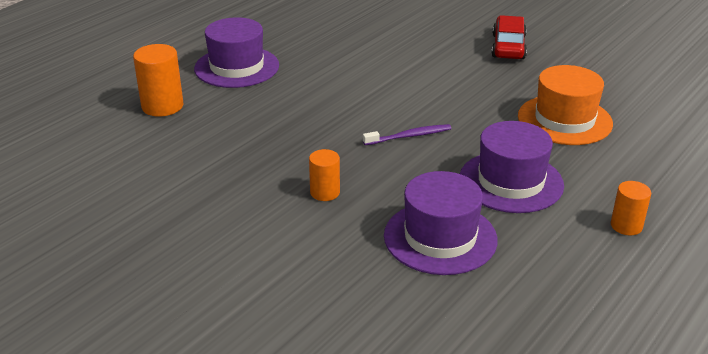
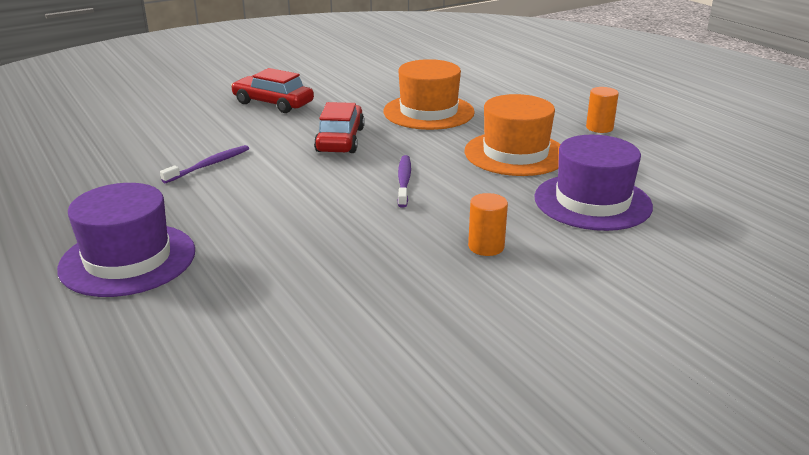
camera: 70 degrees left, 5 degrees down
(162, 106) = (175, 340): orange cylinder -> none
(375, 54) = (209, 165): none -> purple toothbrush
(463, 92) = (340, 140): none -> red car
(511, 182) = (515, 153): purple hat -> orange hat

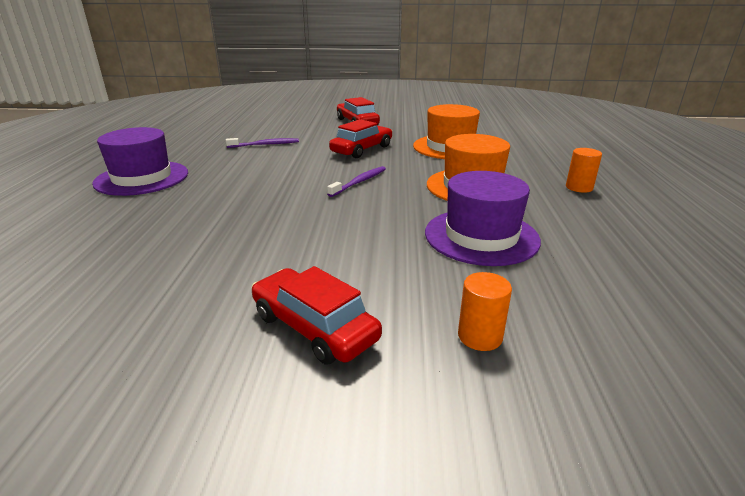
camera: 35 degrees right, 0 degrees up
(486, 247) = (341, 238): orange cylinder -> orange cylinder (480, 336)
(590, 329) = (314, 327): none -> red car

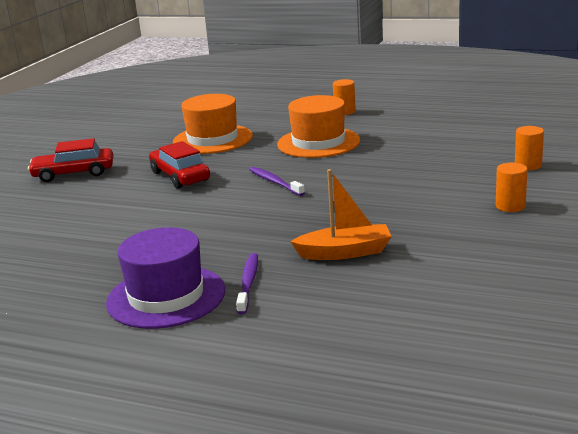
camera: 70 degrees left, 5 degrees down
(196, 231) = (345, 252): none -> orange boat
(265, 145) = (106, 226): purple toothbrush -> purple toothbrush (248, 283)
(314, 327) = (510, 206): red car -> orange cylinder
(481, 236) = (409, 150): purple hat -> none

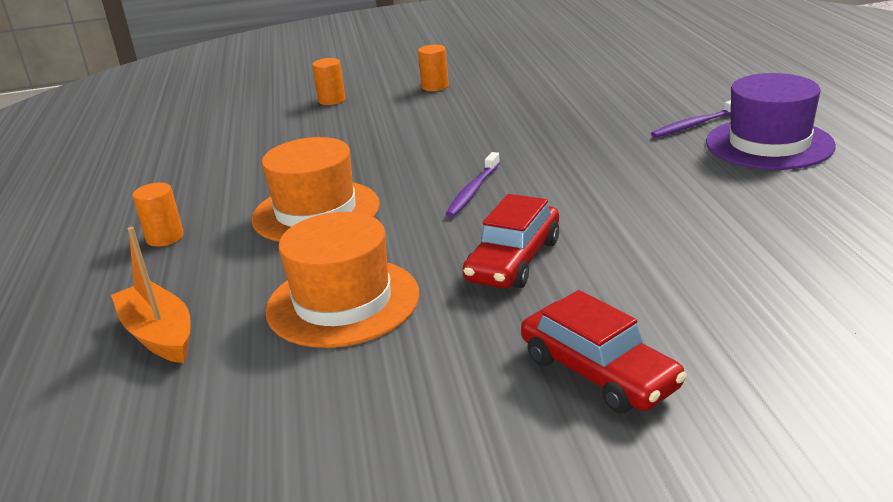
camera: 120 degrees left, 5 degrees up
(345, 252) = (593, 111): orange boat -> orange boat (159, 335)

